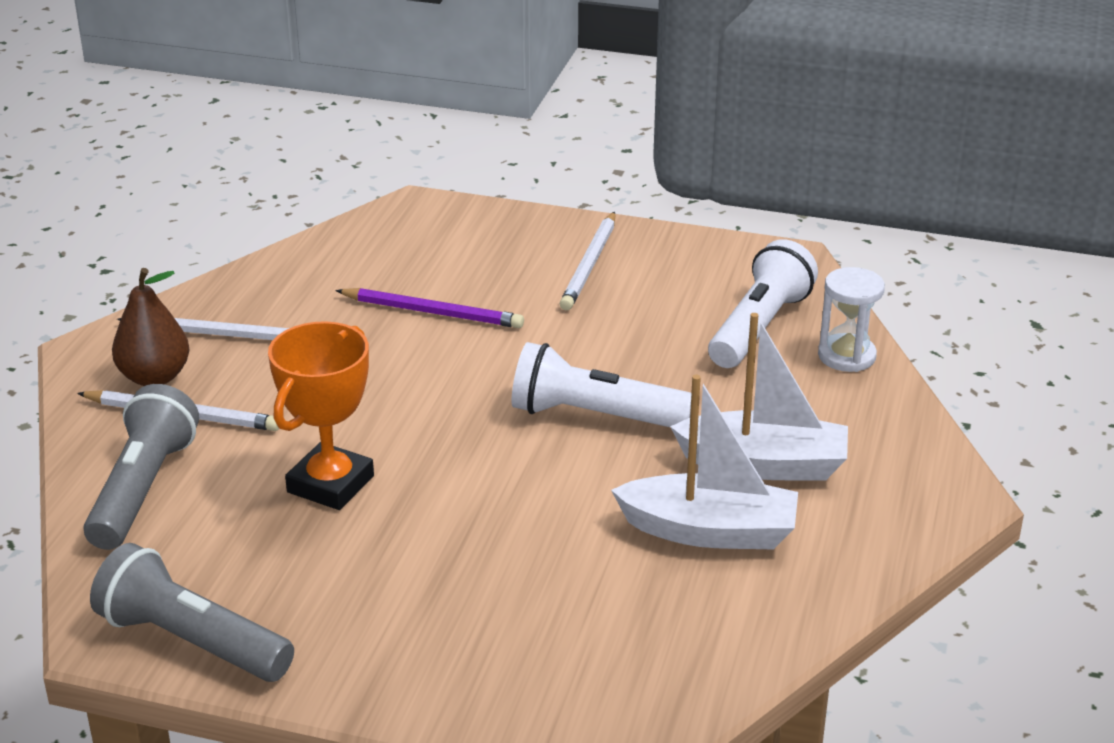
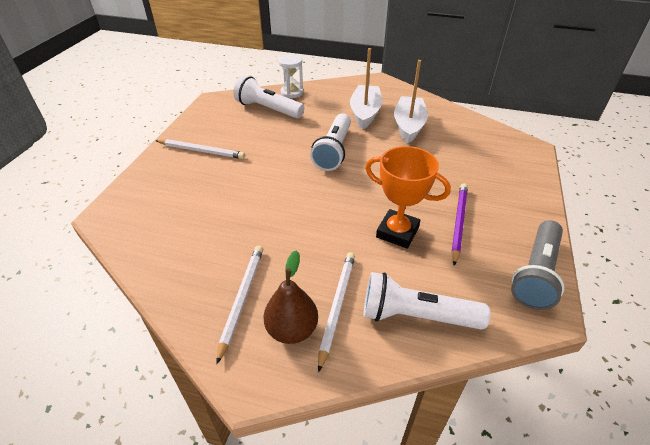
camera: 90 degrees left, 10 degrees up
(143, 489) = (416, 315): grey flashlight -> white flashlight
(433, 312) = (235, 203): purple pencil -> purple pencil (458, 223)

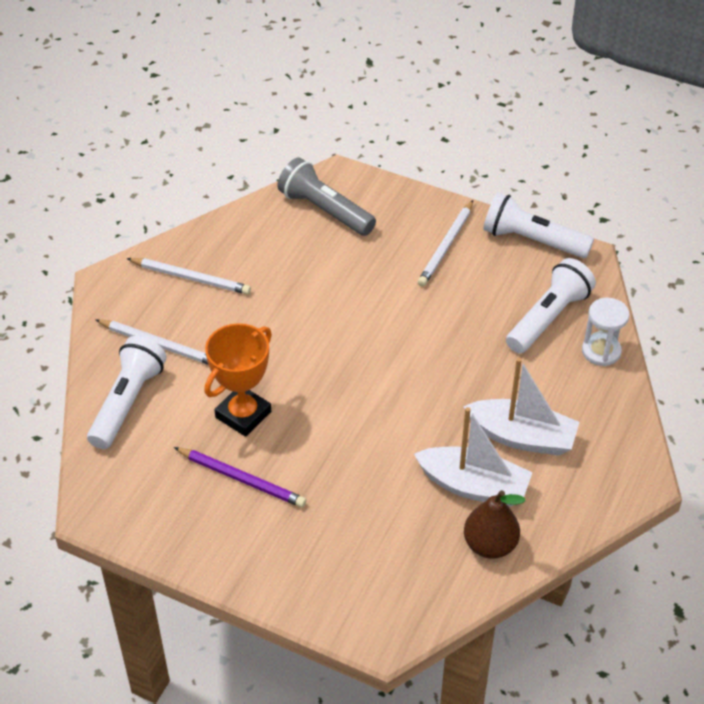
camera: 100 degrees right, 5 degrees up
(292, 329) = (145, 310): brown pear -> brown pear (490, 545)
(333, 151) = (421, 380): white flashlight -> white flashlight (532, 240)
(535, 273) = (143, 524): grey flashlight -> grey flashlight (325, 210)

